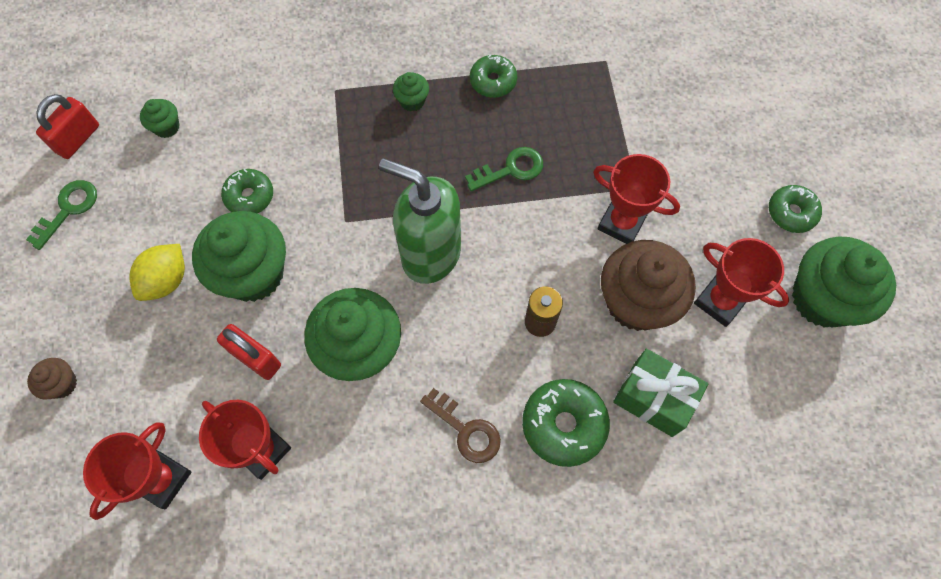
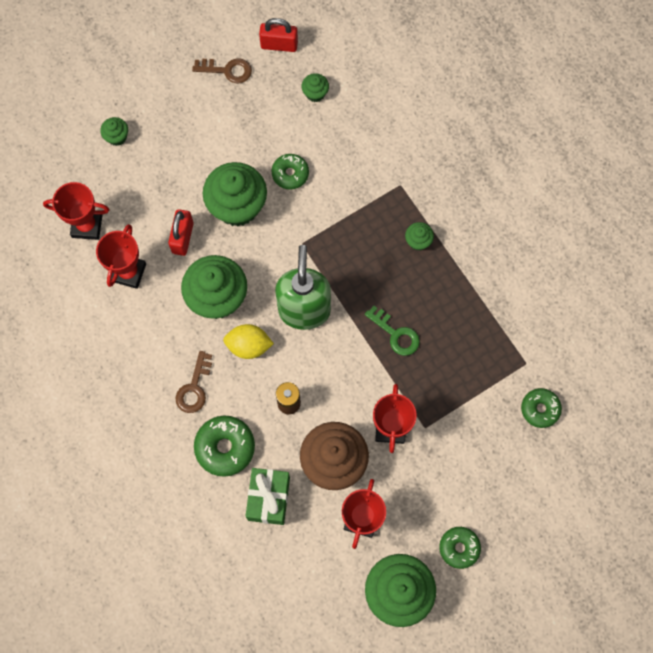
camera: 65 degrees right, 5 degrees up
(62, 384) = (117, 137): brown cupcake -> green cupcake
(68, 210) = (227, 70): green key -> brown key
(166, 280) = (208, 157): yellow lemon -> yellow lemon (249, 346)
(493, 81) = (464, 289): green donut -> green donut (540, 409)

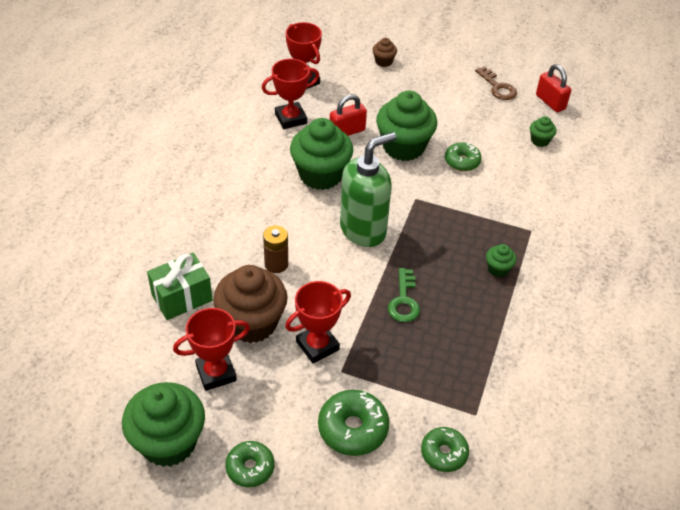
camera: 50 degrees right, 25 degrees down
(117, 137) = (383, 61): green cupcake -> brown cupcake
(194, 387) = (236, 201): brown key -> none
(225, 447) = (202, 245): green donut -> green donut (353, 428)
(249, 346) = (300, 213): yellow lemon -> none

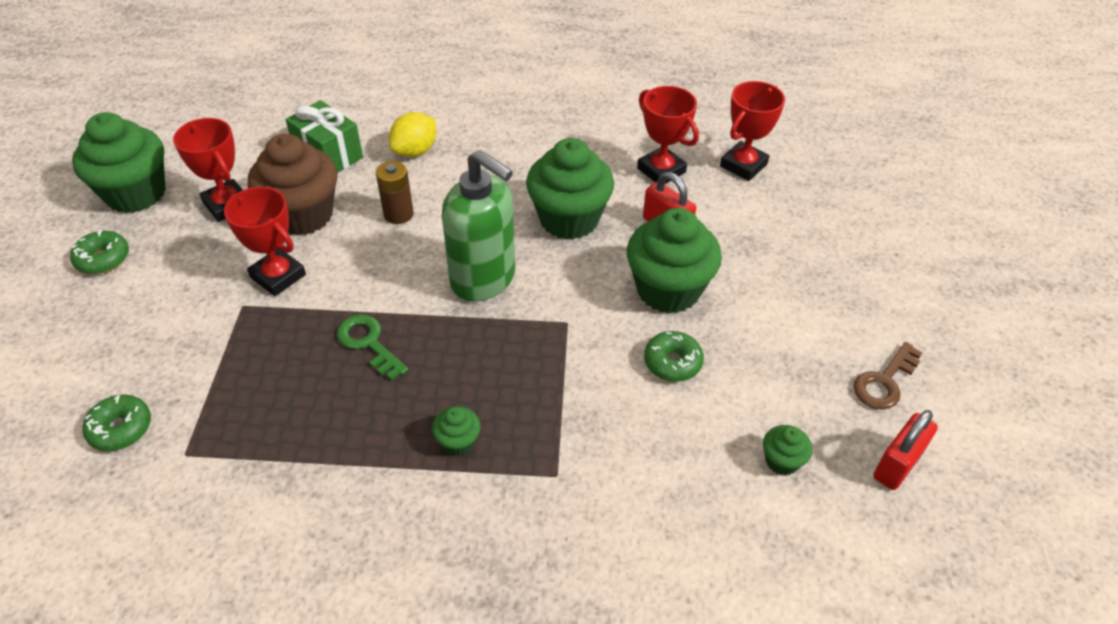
camera: 75 degrees right, 0 degrees up
(204, 242) = (415, 151): none -> yellow lemon
(353, 428) = (157, 332): green donut -> none
(383, 61) = (845, 234): brown cupcake -> none
(404, 300) = (369, 343): green key -> green key turned 60 degrees clockwise

